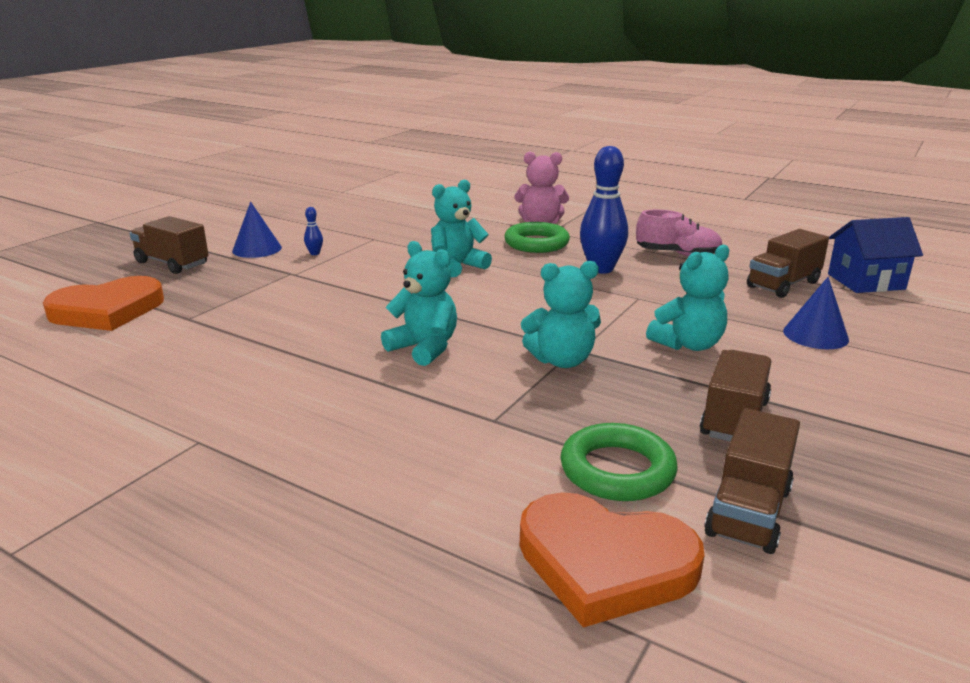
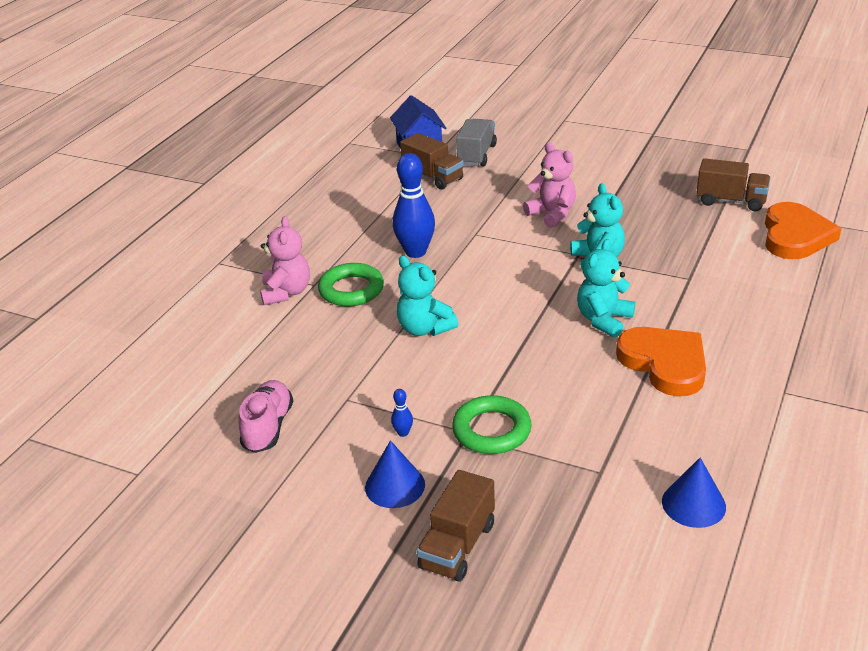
camera: 95 degrees left, 10 degrees up
(107, 310) = (605, 542): orange heart -> orange heart (664, 363)
(617, 470) = (718, 235): green ring -> green ring (491, 430)
(677, 254) = (373, 217): pink shoe -> pink shoe (268, 427)
(688, 344) = (552, 214): turquoise teddy bear -> pink teddy bear
(734, 419) = (644, 202): brown truck -> none
(815, 335) = (519, 172): blue cone -> blue cone (693, 504)
(859, 312) = (476, 155): none -> grey truck

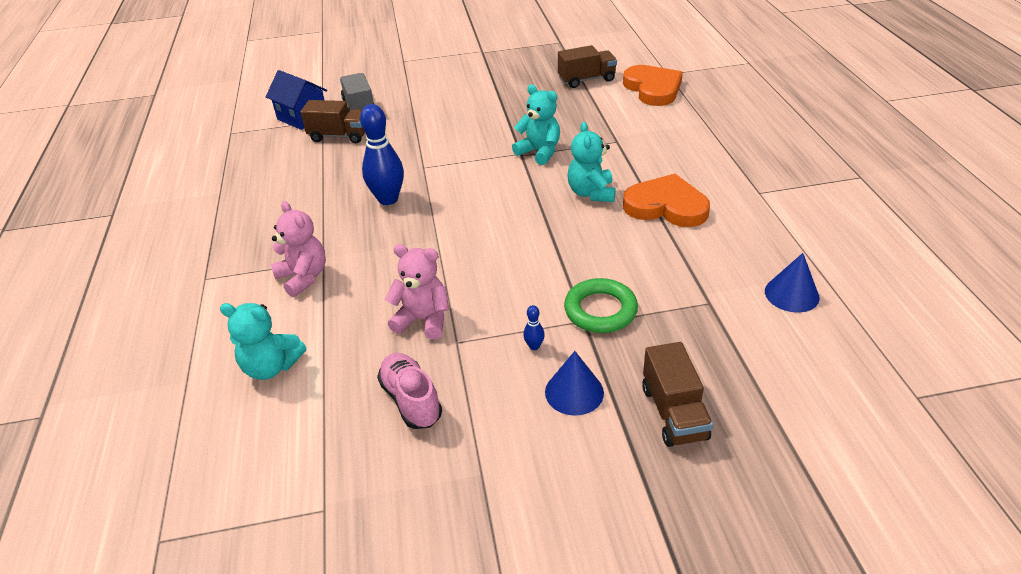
camera: 35 degrees left, 5 degrees up
(351, 290) = (363, 251): green ring -> none
(424, 328) = (461, 256): turquoise teddy bear -> turquoise teddy bear (271, 367)
(552, 214) = (469, 131): pink teddy bear -> pink teddy bear (423, 320)

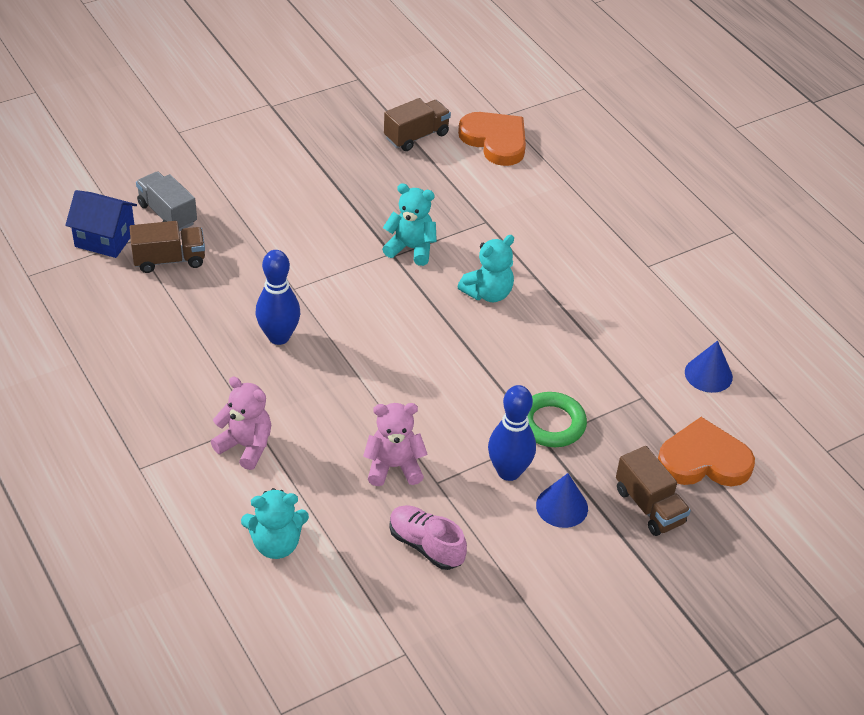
camera: 25 degrees left, 5 degrees up
(534, 346) = (508, 471): blue bowling pin -> blue bowling pin, size x2.42
(591, 193) = (488, 293): turquoise teddy bear -> turquoise teddy bear turned 105 degrees counterclockwise
(666, 206) = (567, 297): orange heart -> orange heart (703, 460)

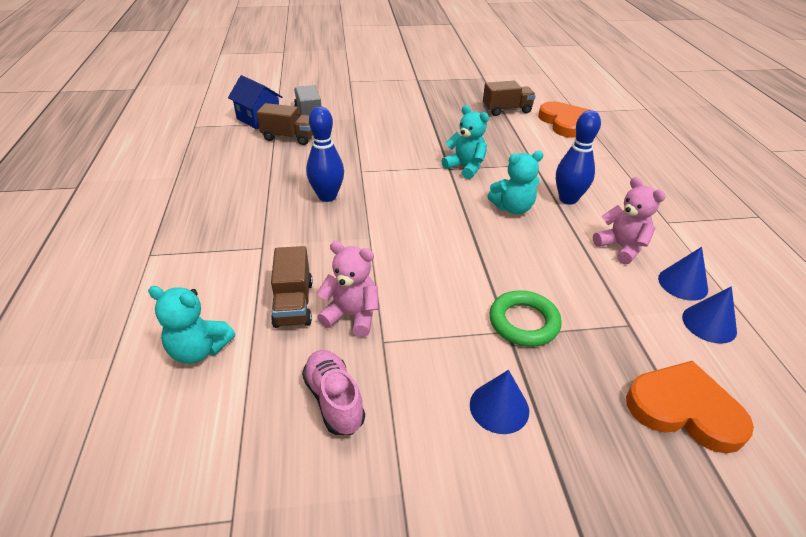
camera: 25 degrees right, 5 degrees down
(246, 446) = (242, 262): pink teddy bear -> pink teddy bear (621, 247)
(508, 471) = (459, 353): blue bowling pin -> blue bowling pin (568, 199)
(649, 506) = (602, 441): brown truck -> brown truck (293, 303)
(678, 338) = (682, 283): none -> blue cone

